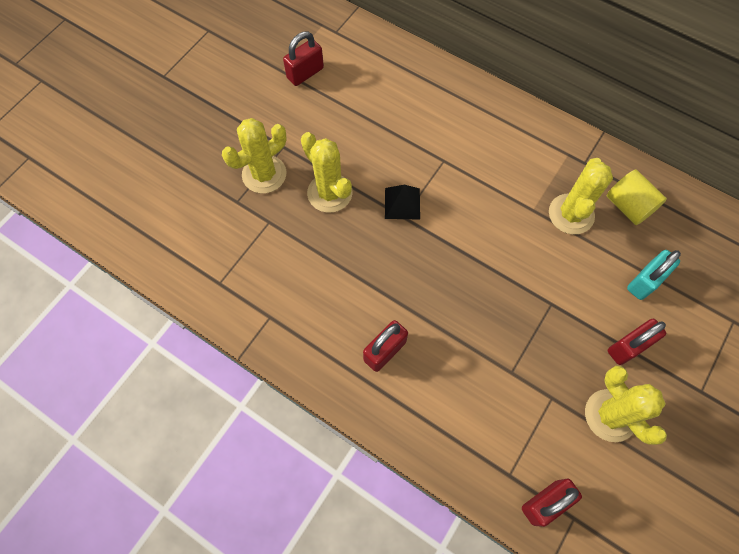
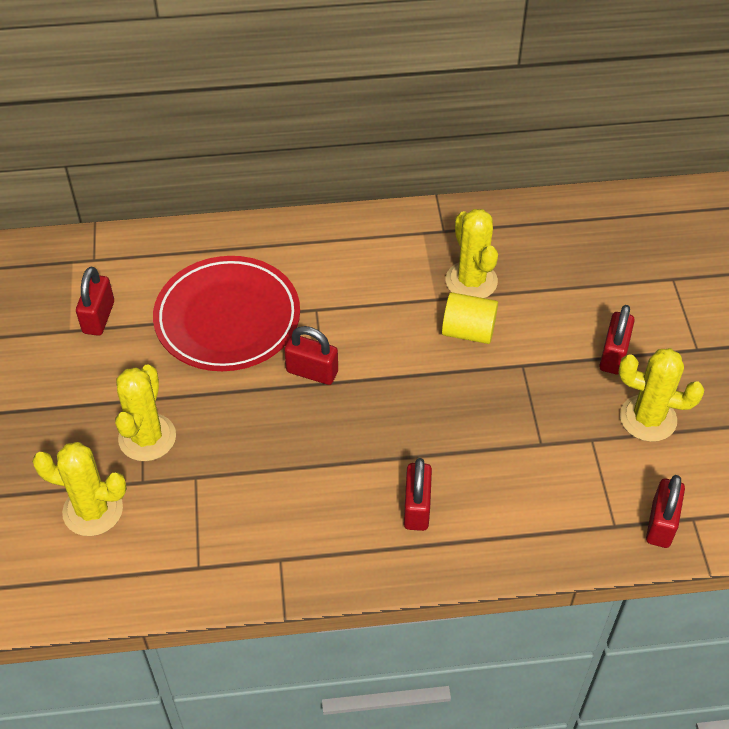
camera: 40 degrees left, 15 degrees down
(329, 193) = (232, 410): yellow cactus -> yellow cactus (93, 510)
(381, 128) = (227, 319): none -> red plate
(402, 203) = (312, 372): black pyramid -> red padlock
(628, 206) = (512, 243): yellow cylinder -> yellow cylinder (468, 331)
(645, 281) = (580, 294): turquoise padlock -> none

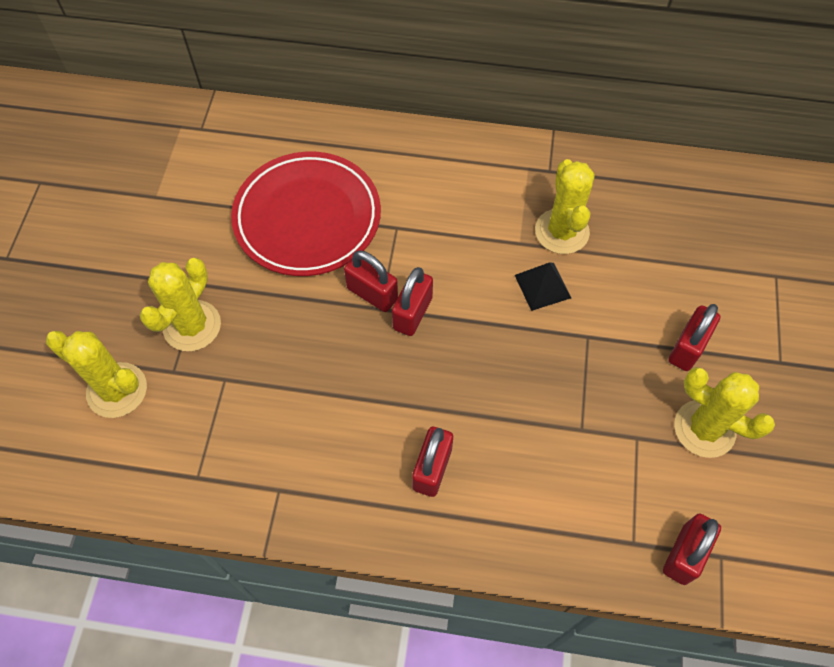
camera: 15 degrees right, 10 degrees up
(98, 317) = (186, 189): red padlock -> red padlock (412, 313)
(468, 331) = (542, 286): yellow cylinder -> black pyramid

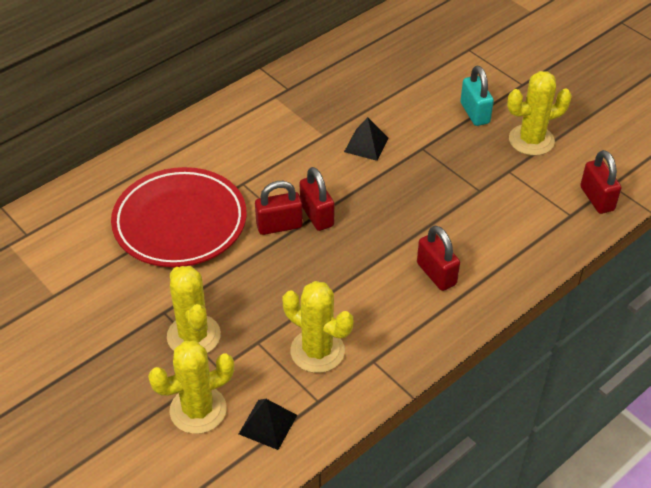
camera: 50 degrees left, 15 degrees down
(141, 456) = (267, 424): none -> black pyramid
(561, 231) = (338, 112): yellow cactus -> yellow cactus (317, 351)
(687, 348) = (474, 113): red padlock -> turquoise padlock

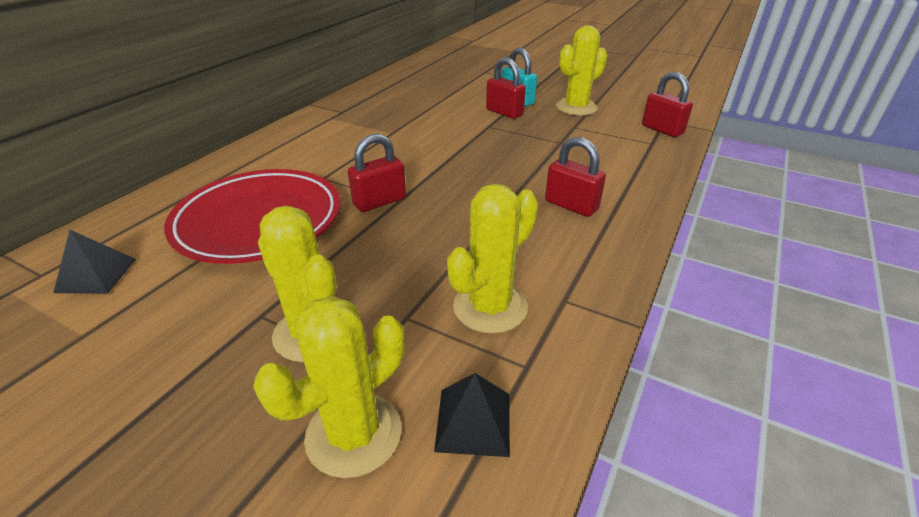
camera: 20 degrees left, 10 degrees down
(316, 215) = (416, 186): red padlock -> red padlock (504, 112)
(317, 351) = (490, 307): yellow cactus -> yellow cactus turned 60 degrees counterclockwise
(366, 145) = (436, 132): black pyramid -> black pyramid (96, 275)

